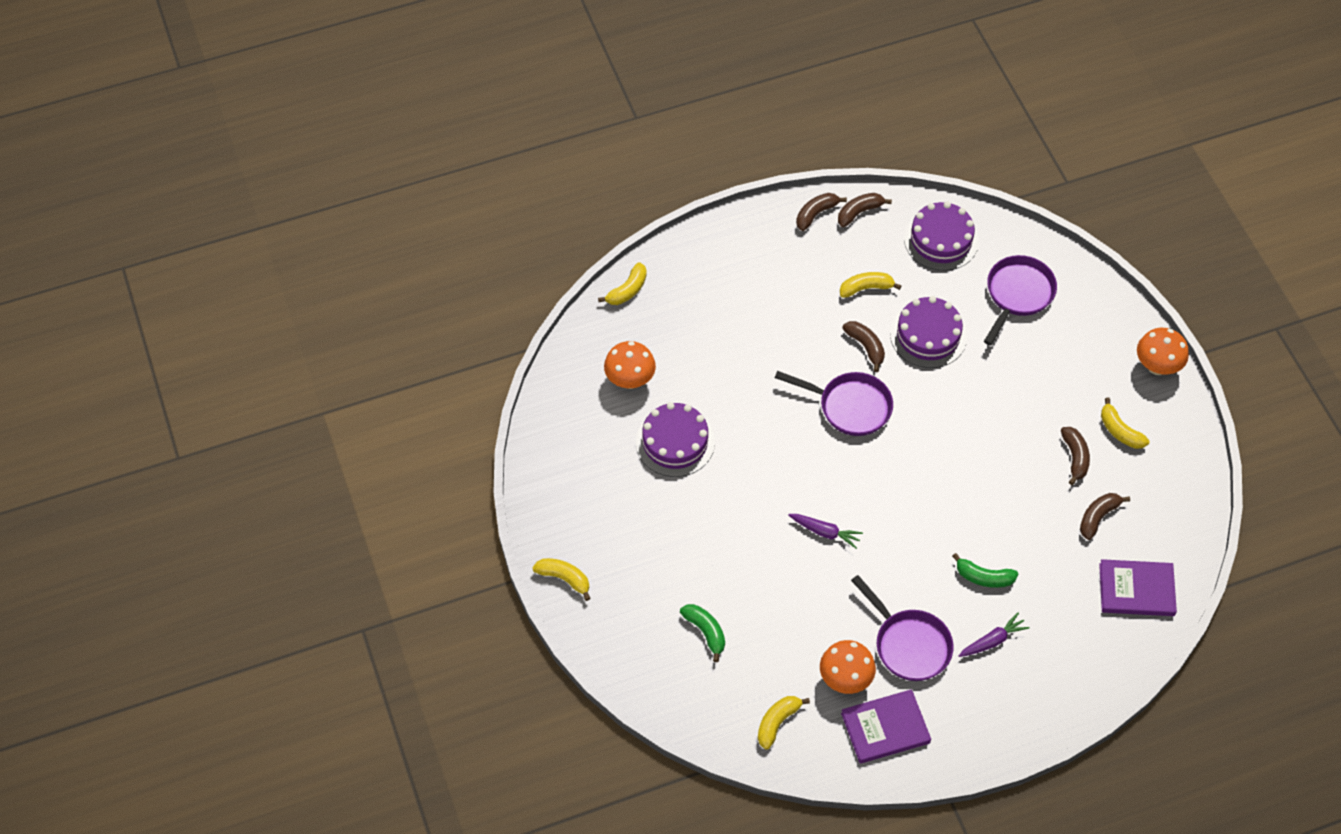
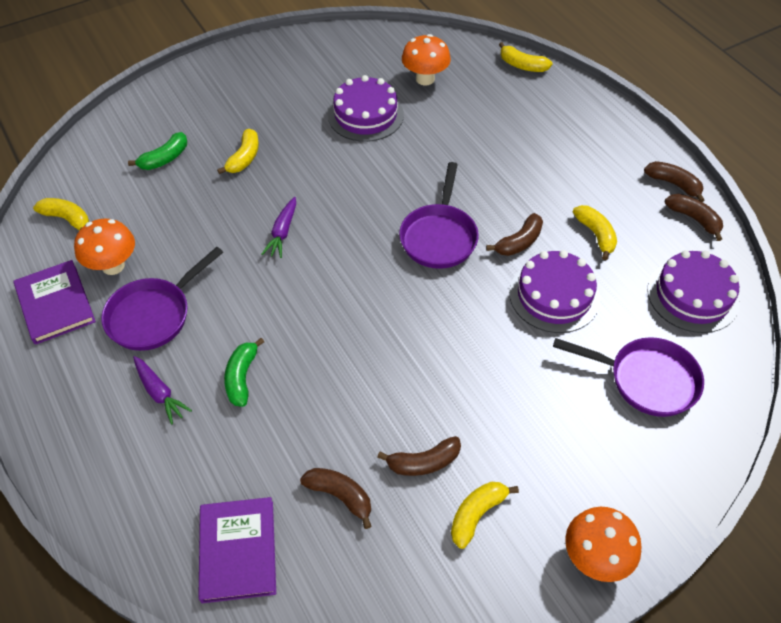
camera: 80 degrees right, 5 degrees down
(564, 579) = (214, 66): yellow banana -> yellow banana (244, 158)

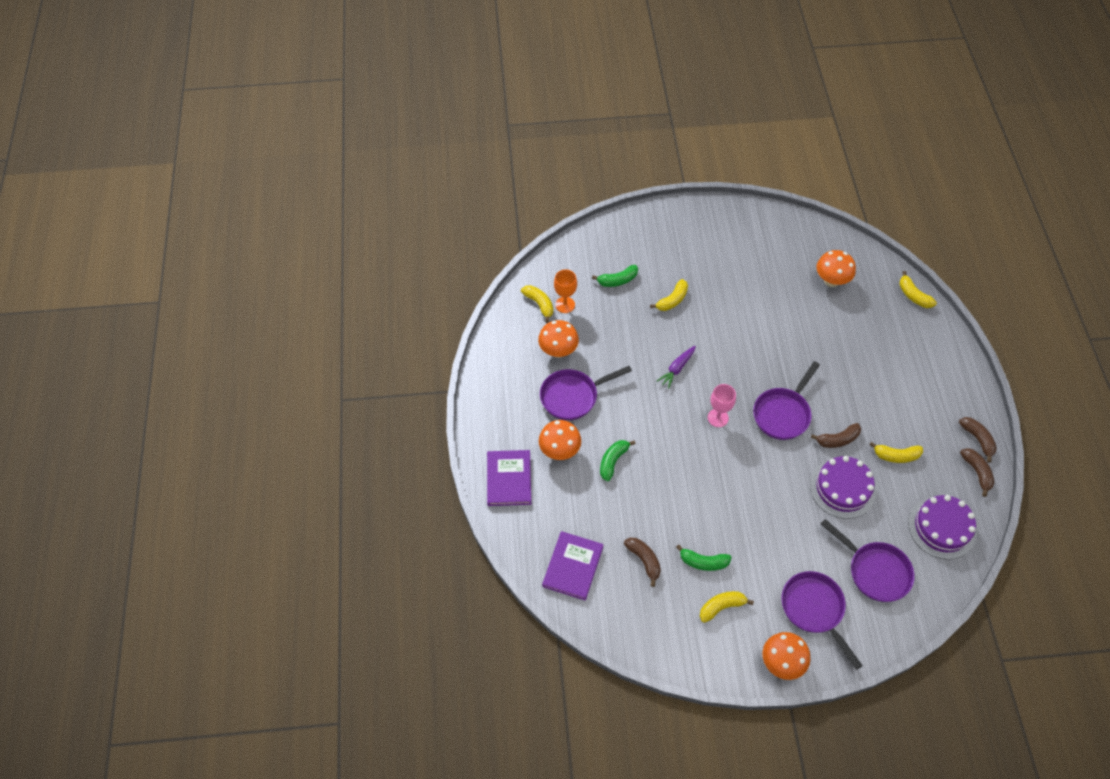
camera: 25 degrees right, 5 degrees up
(55, 304) = (514, 364): purple book -> purple book (509, 479)
(103, 208) = (565, 305): none -> orange goblet
(159, 393) = (559, 451): purple carrot -> orange mushroom
(360, 271) = (718, 418): none -> pink goblet
(365, 115) = (773, 296): purple cake -> none
(423, 462) = (703, 562): brown banana -> green banana
(595, 235) = (896, 456): yellow banana -> yellow banana turned 90 degrees clockwise
(599, 462) = (814, 609): none -> purple pan

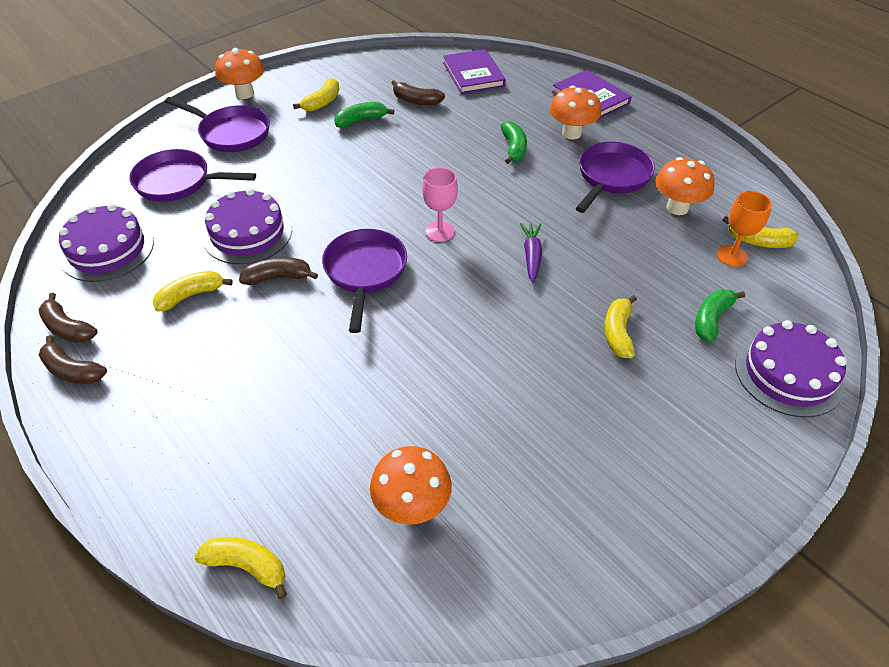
camera: 145 degrees right, 10 degrees down
(612, 239) = (788, 373): none -> purple cake
(837, 439) = (278, 277): brown banana -> brown banana turned 45 degrees clockwise

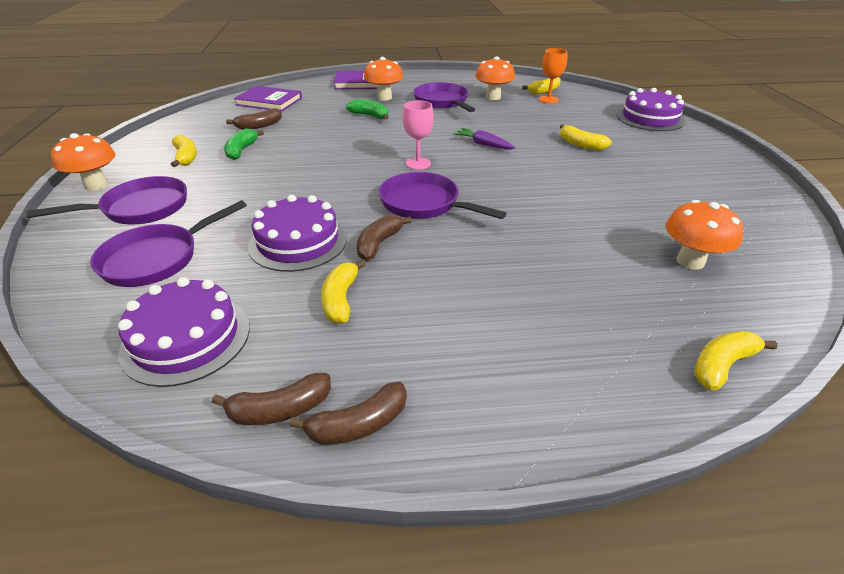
camera: 55 degrees left, 10 degrees down
(711, 319) = (593, 120): green banana -> none

